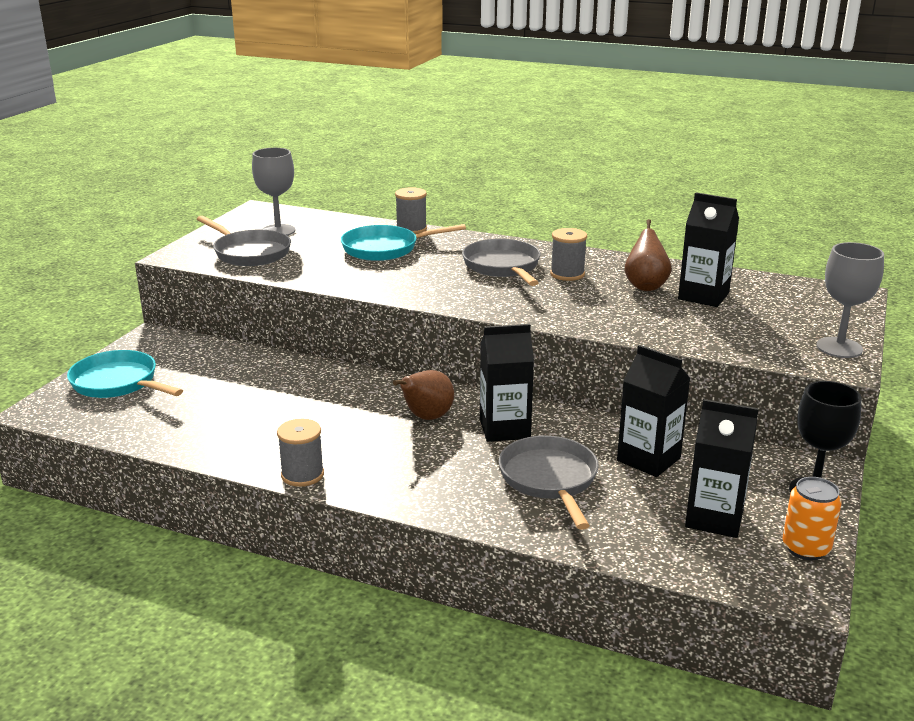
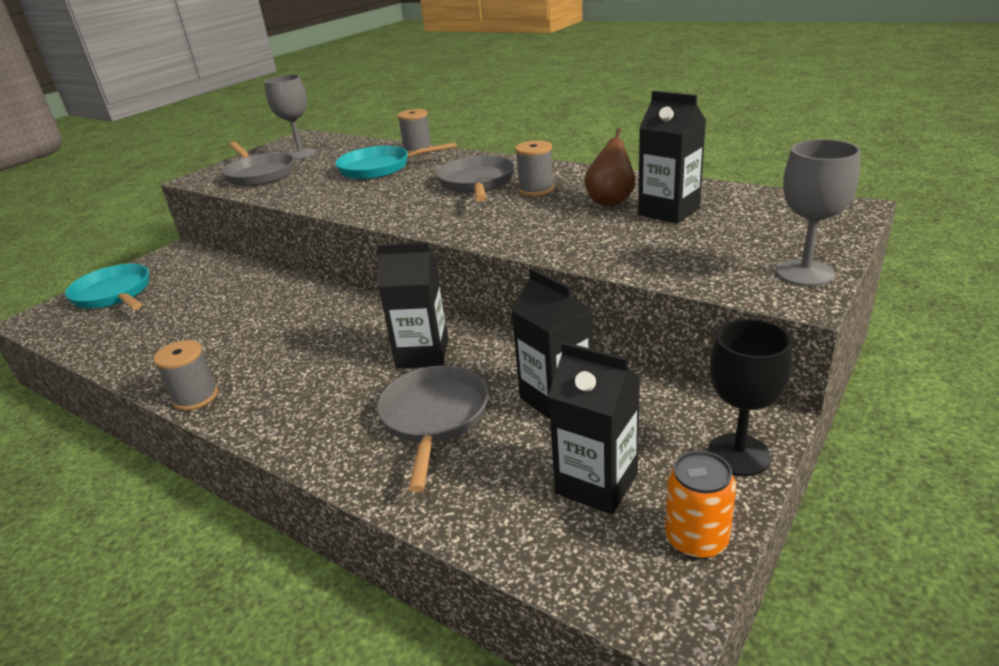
camera: 15 degrees right, 5 degrees up
(426, 417) = (354, 338): brown pear -> none

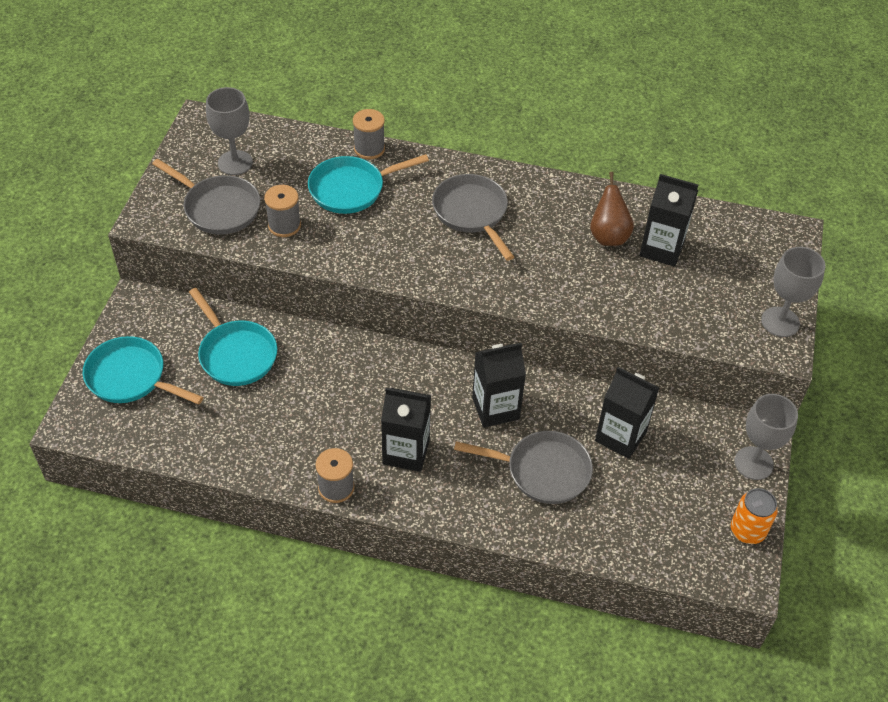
camera: 25 degrees left, 20 degrees up
(214, 288) = (236, 354): none -> turquoise pan
(434, 418) = (542, 471): grey pan -> grey pan turned 120 degrees clockwise
(536, 190) = (534, 221): grey spool -> grey spool (284, 225)
(596, 484) = (677, 504): black carton -> black carton (406, 452)
(738, 455) = (753, 463): black goblet -> grey goblet

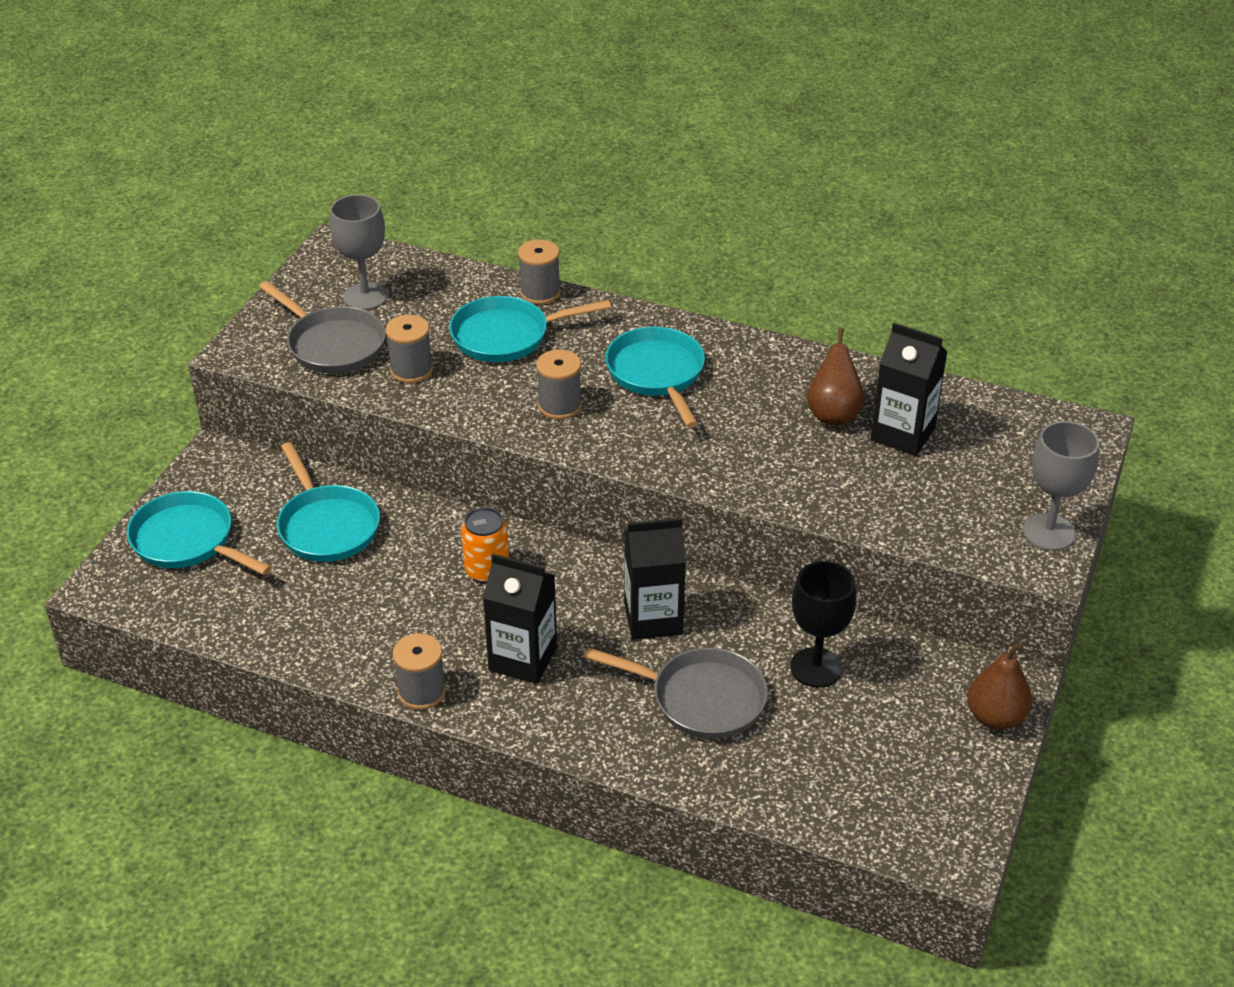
camera: 10 degrees right, 10 degrees down
(404, 247) = (559, 406): none -> grey spool
(472, 213) = (657, 374): grey pan -> turquoise pan
(620, 436) = (816, 668): black carton -> black goblet
(747, 530) = (970, 798): orange can -> orange can (487, 570)
(753, 463) = (995, 717): grey goblet -> brown pear

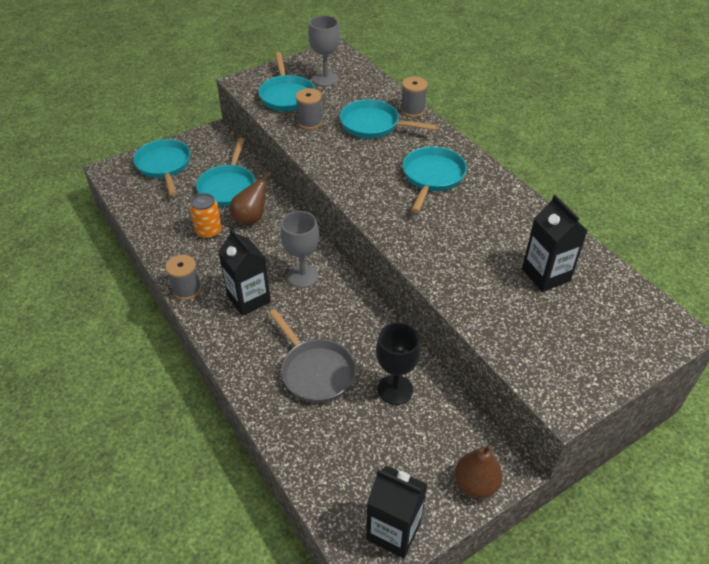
camera: 35 degrees right, 5 degrees up
(332, 345) = (286, 95): grey pan -> turquoise pan
(487, 570) = (277, 244): orange can -> orange can (209, 231)
(559, 406) = (363, 171): grey spool -> none
(653, 619) = (333, 313): black carton -> black carton (393, 531)
(833, 414) = (513, 243): brown pear -> brown pear (251, 218)
(1048, 532) = (587, 384): grey goblet -> grey goblet (303, 276)

